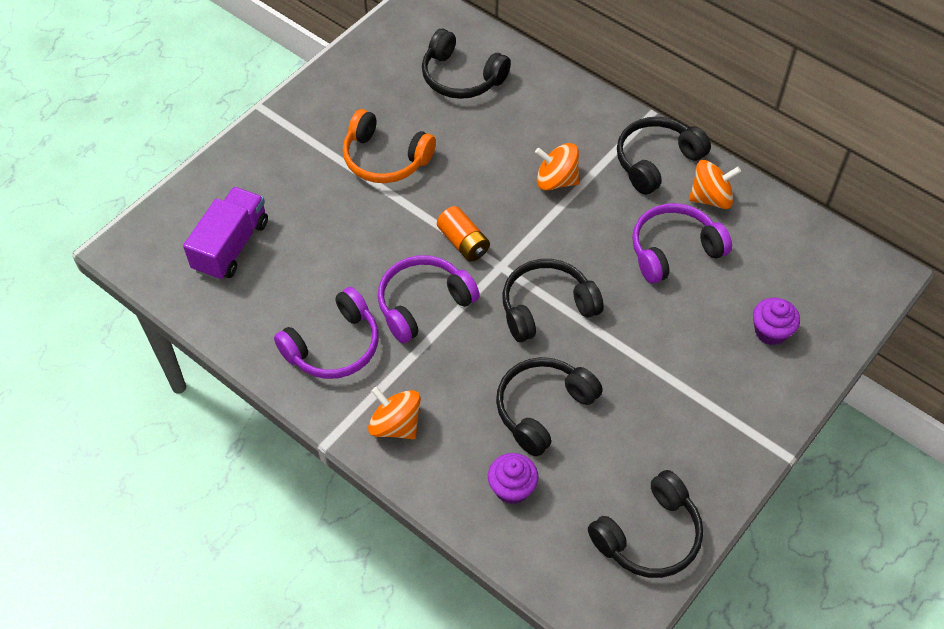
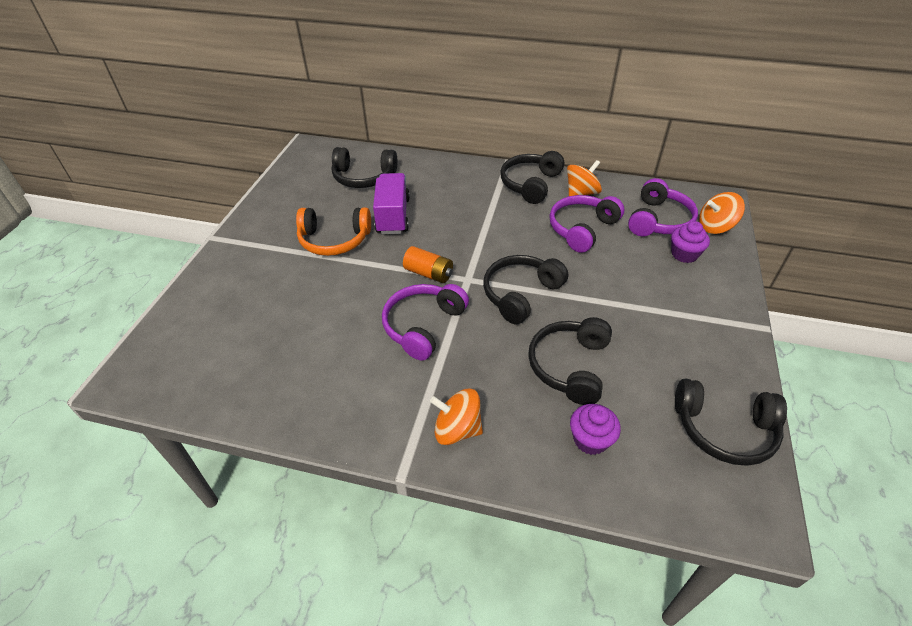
camera: 25 degrees left, 10 degrees down
(231, 246) = (230, 341): purple truck -> purple truck (393, 216)
(334, 346) = (364, 386): purple headphones -> purple headphones (658, 220)
(556, 180) = (471, 215): orange spinning top -> orange spinning top (715, 227)
(649, 535) = (724, 429): black headphones -> black headphones turned 75 degrees clockwise

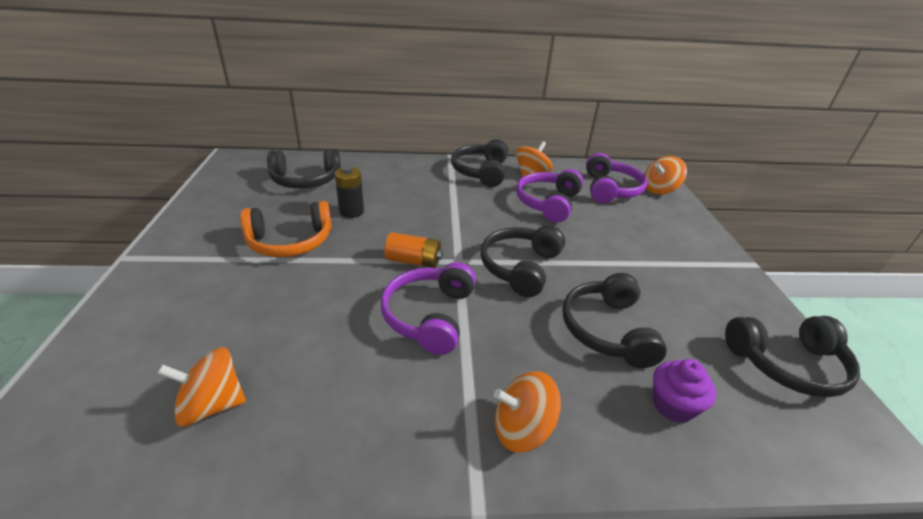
camera: 20 degrees left, 10 degrees down
(250, 365) = (212, 405): none -> orange spinning top
(393, 216) = (351, 211): purple truck -> black battery
(684, 254) = (648, 213): purple cupcake -> none

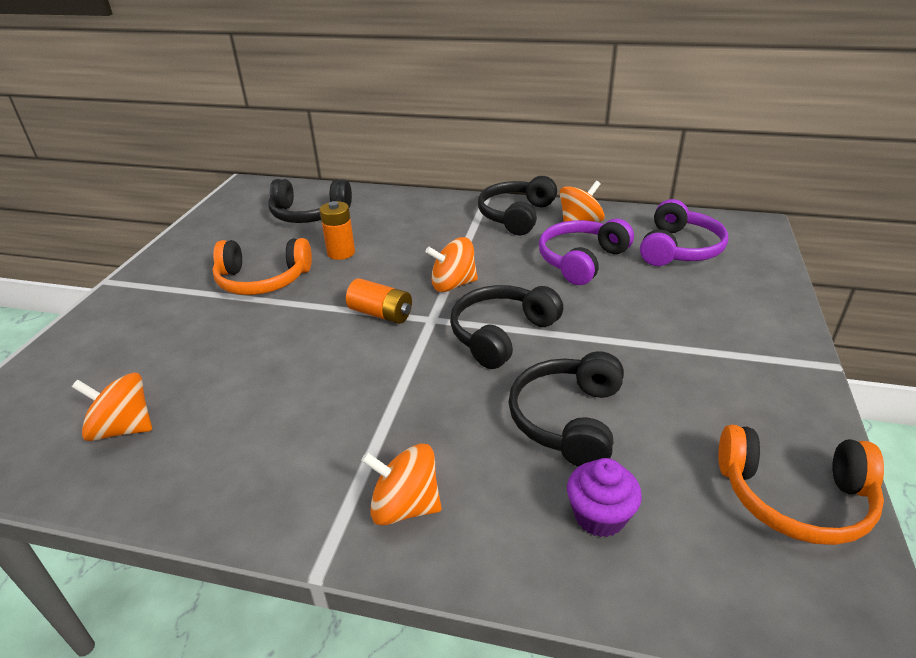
camera: 20 degrees right, 0 degrees up
(351, 211) = (341, 253): black battery -> orange battery
(430, 316) = (368, 375): purple headphones -> none
(659, 189) = (752, 254): orange spinning top -> orange spinning top (453, 284)
(787, 364) = (794, 497): black headphones -> orange headphones

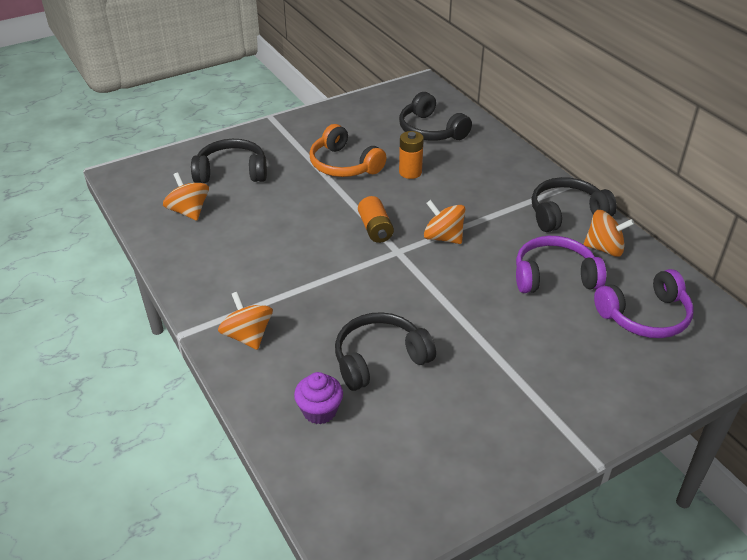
camera: 45 degrees right, 5 degrees up
(501, 334) = (421, 288): black headphones -> black headphones (232, 172)
(794, 497) = (427, 488): orange headphones -> none

